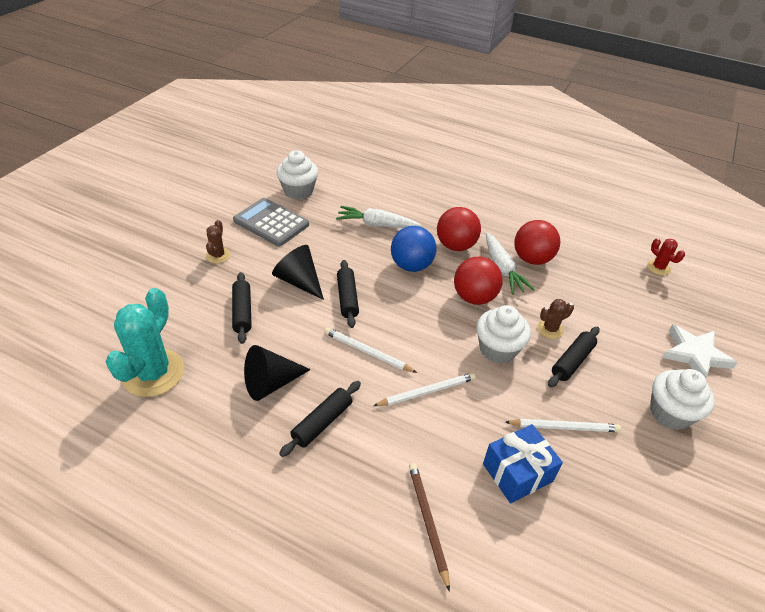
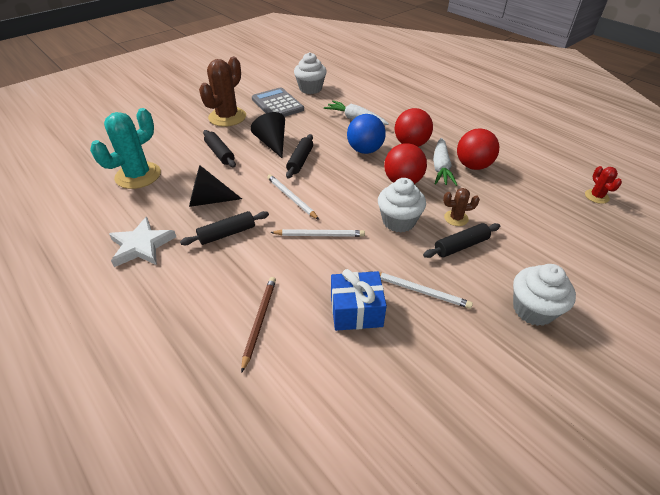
camera: 25 degrees right, 0 degrees up
(218, 255) = (227, 117): brown cactus -> brown cactus, size x2.06
(242, 312) = (220, 153): black rolling pin -> black rolling pin turned 45 degrees counterclockwise
(695, 354) = (591, 271): white star -> white star (141, 245)

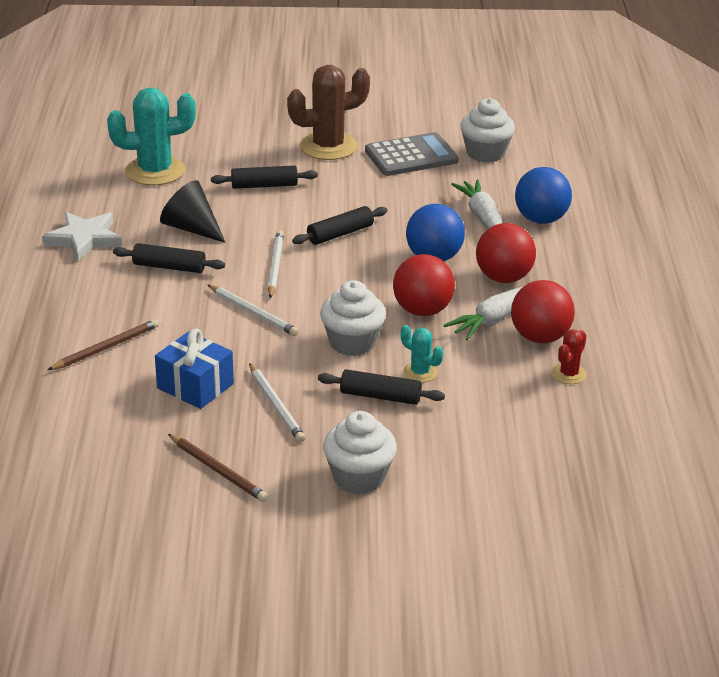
camera: 40 degrees right, 10 degrees down
(220, 153) = (264, 185): black rolling pin -> black rolling pin turned 75 degrees clockwise
(272, 143) = (337, 200): black cone -> none
(277, 104) = (411, 156): grey calculator -> grey calculator turned 60 degrees clockwise
(381, 108) = (541, 219): none -> blue ball
(456, 218) = (420, 372): brown cactus -> turquoise cactus
(459, 369) = (218, 470): none -> brown pencil
(596, 196) = (638, 443): red cactus -> red cactus (569, 374)

